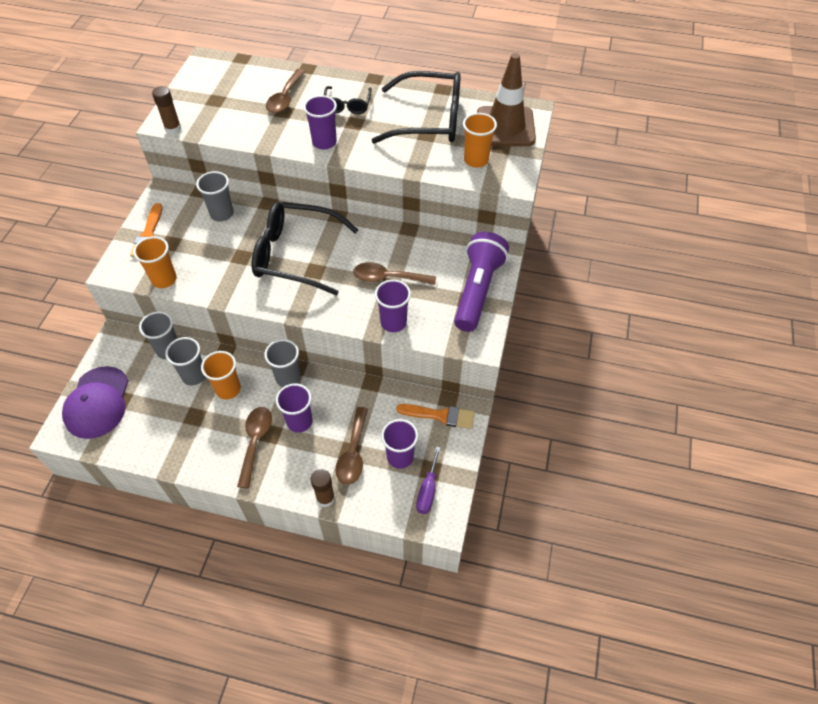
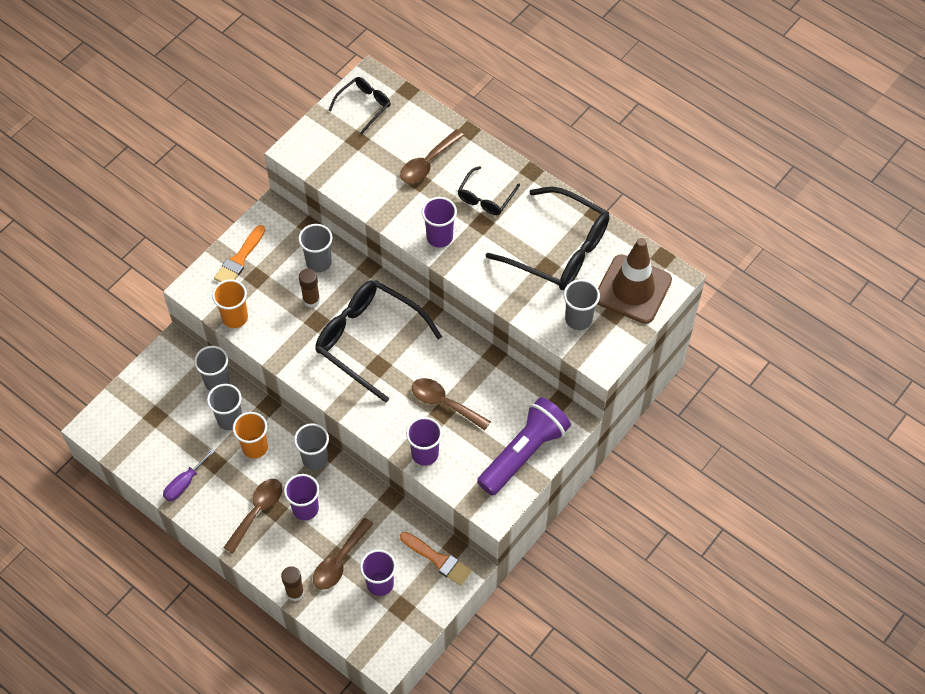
camera: 25 degrees right, 5 degrees up
(97, 402) = (134, 410): purple cap -> none
(173, 129) = (301, 162): brown glue stick -> brown glue stick (311, 300)
(210, 77) = (364, 105): none -> black glasses
(428, 490) = (389, 626): purple screwdriver -> purple screwdriver (184, 483)
(476, 160) = (578, 319): orange cup -> grey cup

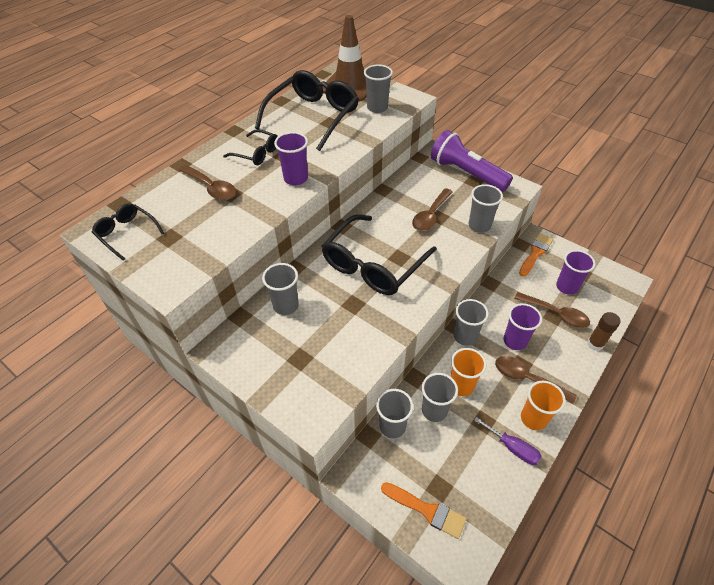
camera: 90 degrees left, 10 degrees down
(235, 317) = (350, 375): orange cup -> orange cup (533, 418)
(239, 259) = (275, 376): orange brush -> orange brush (427, 510)
(311, 300) = (329, 309): brown glue stick -> none
(425, 454) = (479, 225): purple cup -> grey cup

